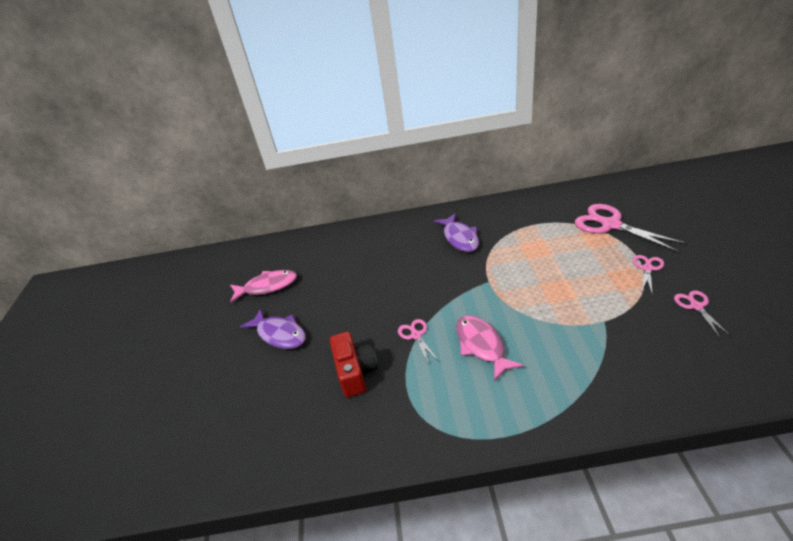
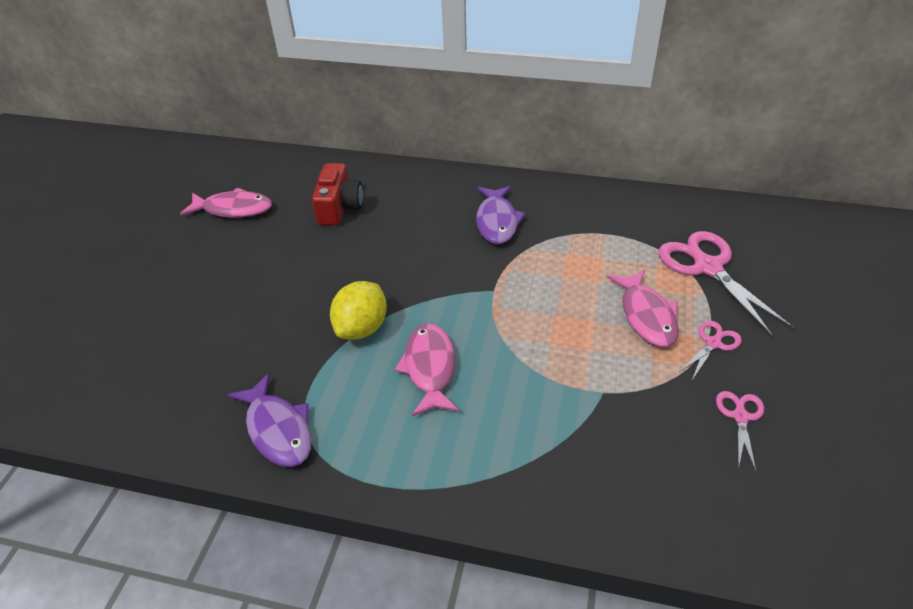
camera: 15 degrees right, 5 degrees up
(279, 334) = (212, 272): purple fish -> purple fish (278, 429)
(355, 372) = (266, 346): red camera -> red camera (339, 207)
(416, 335) = (362, 328): pink scissors -> yellow lemon
(596, 265) = (646, 316): none -> pink fish

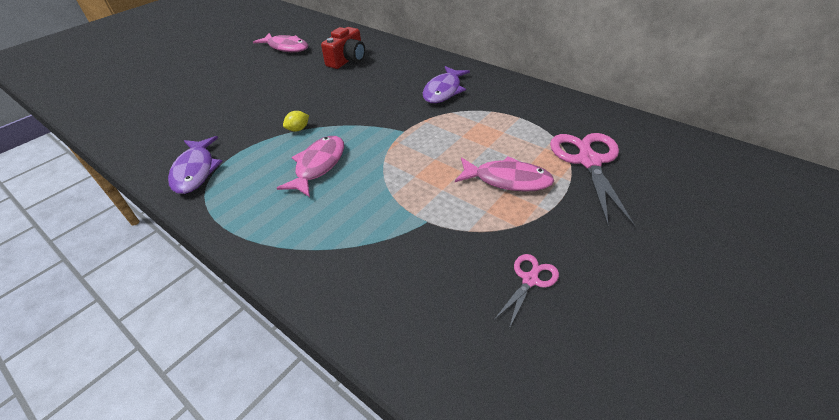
camera: 25 degrees right, 0 degrees up
(362, 328) = (298, 129): yellow lemon -> yellow lemon, size x0.50
(646, 316) = (507, 180): pink fish -> pink fish turned 90 degrees counterclockwise
(713, 343) = (549, 216): pink scissors -> none

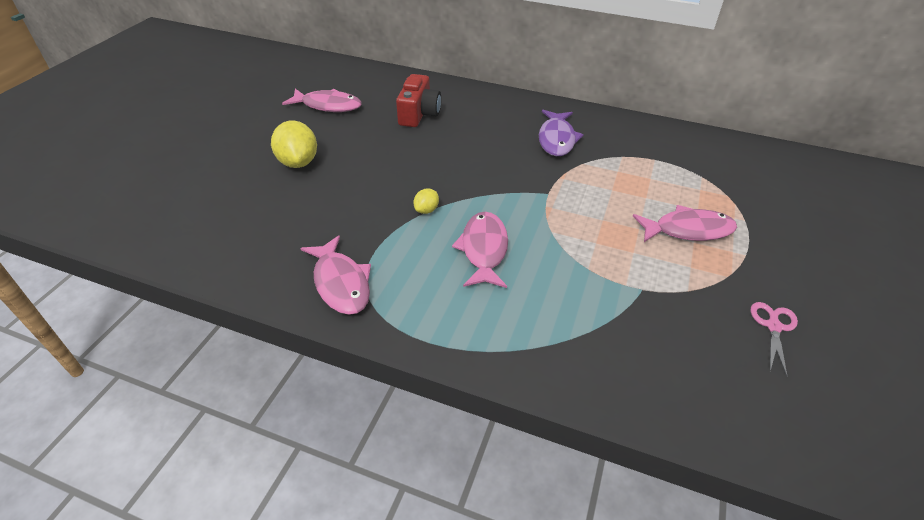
camera: 20 degrees left, 0 degrees up
(195, 171) = (341, 283): purple fish -> pink fish
(235, 83) = (298, 162): none -> yellow lemon
(588, 161) = (748, 197): pink scissors -> none

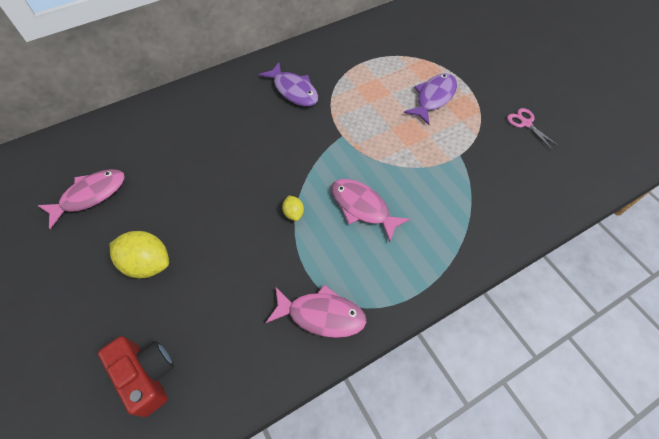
camera: 50 degrees left, 15 degrees up
(419, 114) = (176, 144): red camera -> red camera (147, 375)
(688, 230) = (433, 98): pink fish -> purple fish

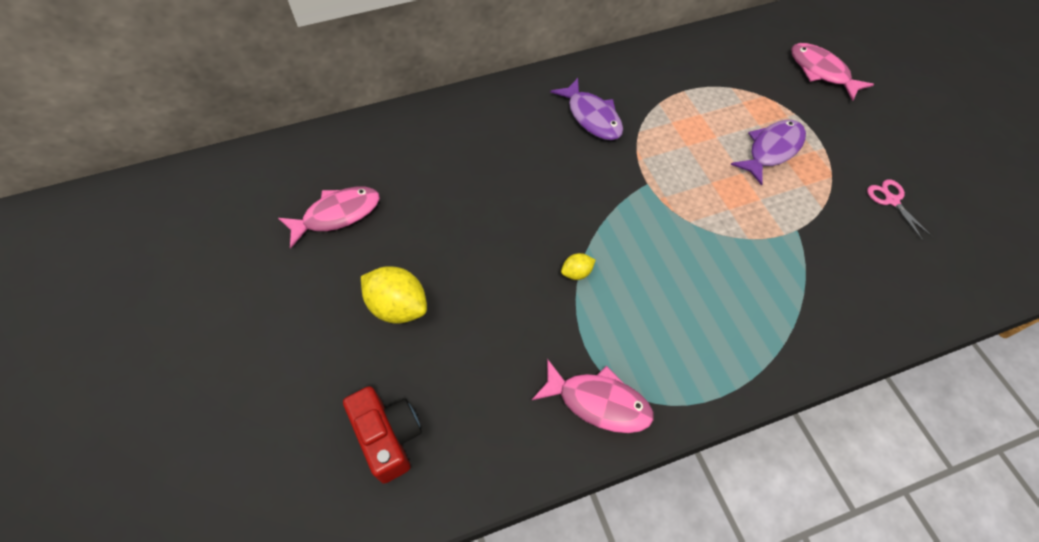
camera: 10 degrees right, 0 degrees up
(293, 213) = (577, 273): yellow lemon -> yellow lemon turned 75 degrees clockwise
(362, 207) = (663, 279): pink fish -> pink fish (821, 72)

